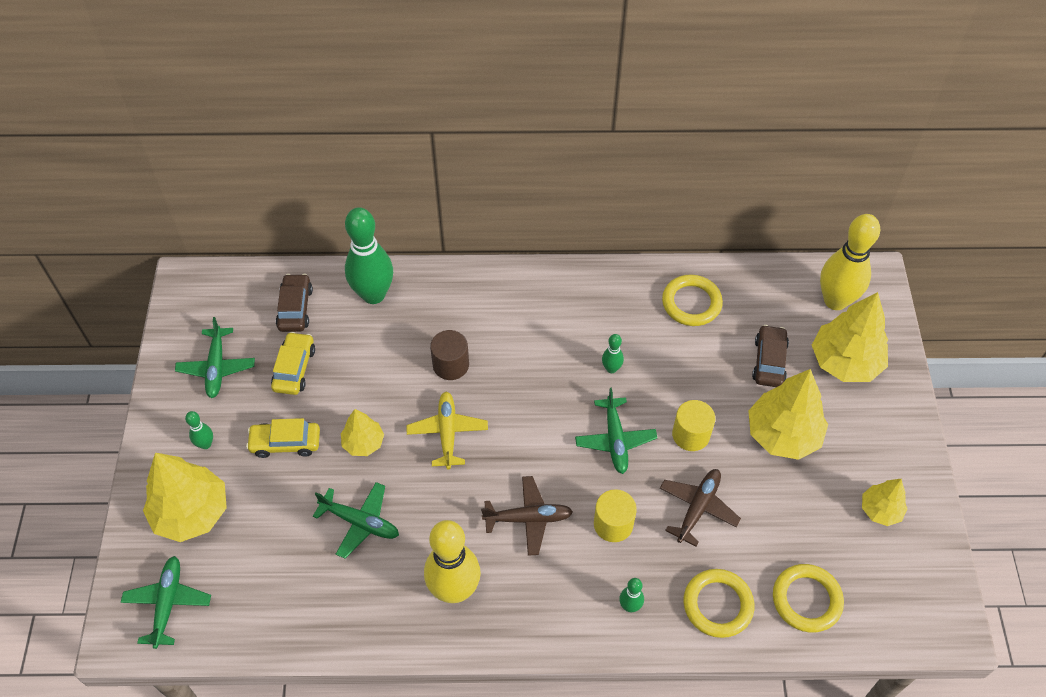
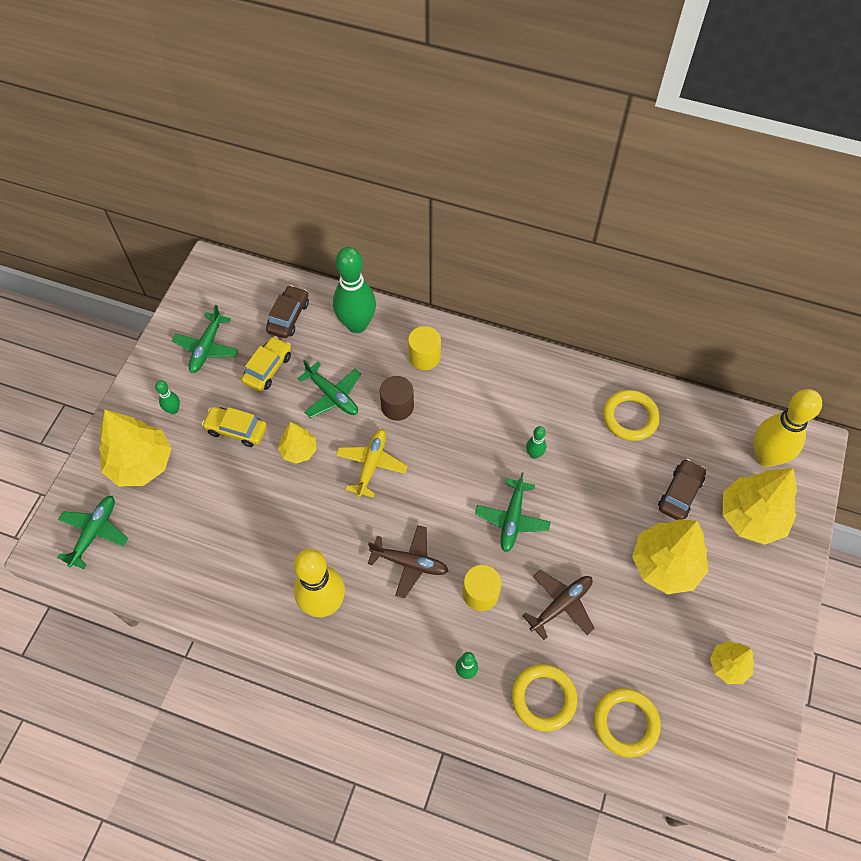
camera: 20 degrees right, 5 degrees up
(360, 522) = (270, 518): green plane -> green plane (332, 396)
(691, 435) = (581, 537): yellow cylinder -> yellow cylinder (424, 357)

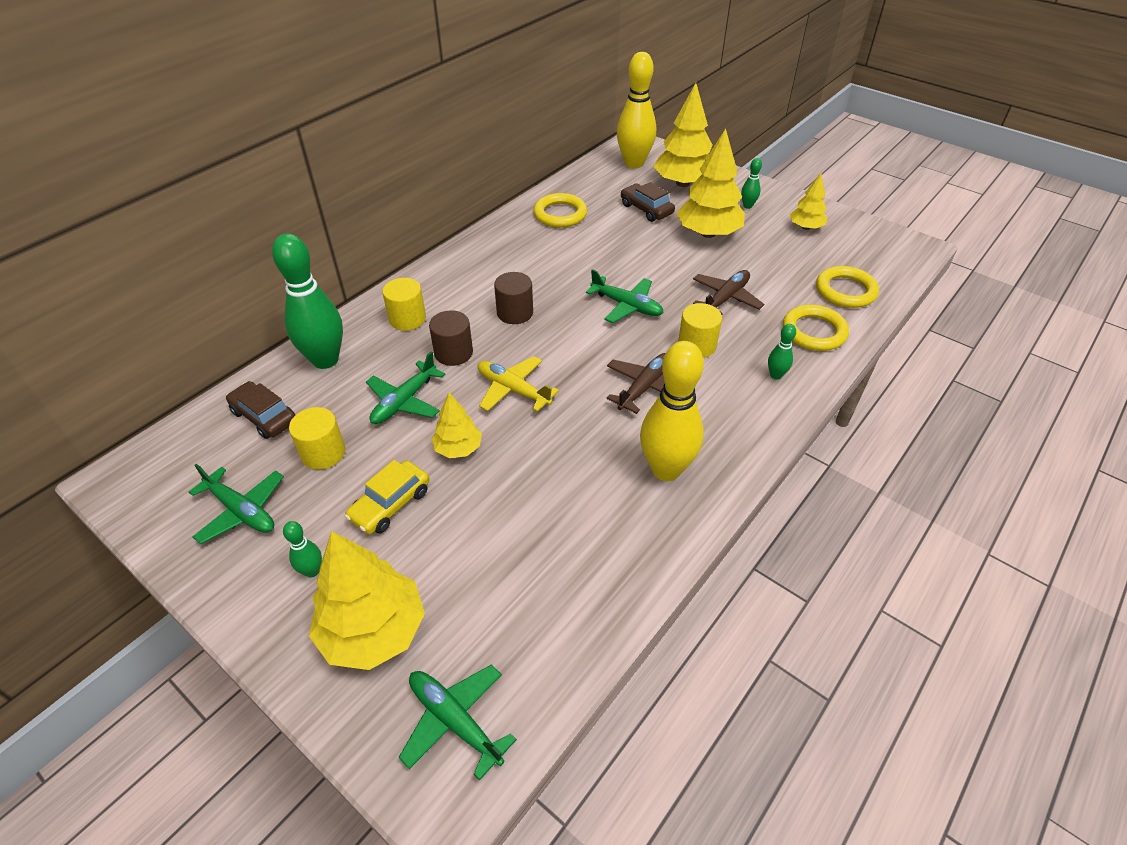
camera: 70 degrees left, 15 degrees down
(268, 368) = (323, 453): yellow car -> yellow cylinder
(332, 396) = (404, 401): green plane -> green plane turned 150 degrees clockwise
(464, 432) = (515, 313): none -> brown cylinder
(534, 454) = (565, 275): green bowling pin -> green bowling pin (747, 206)
(561, 605) = (726, 298): brown plane -> brown plane turned 60 degrees clockwise

